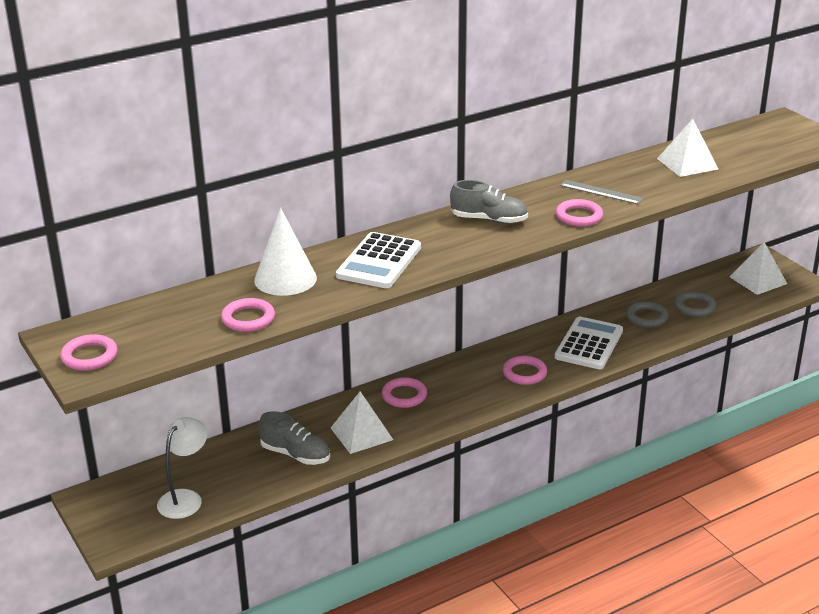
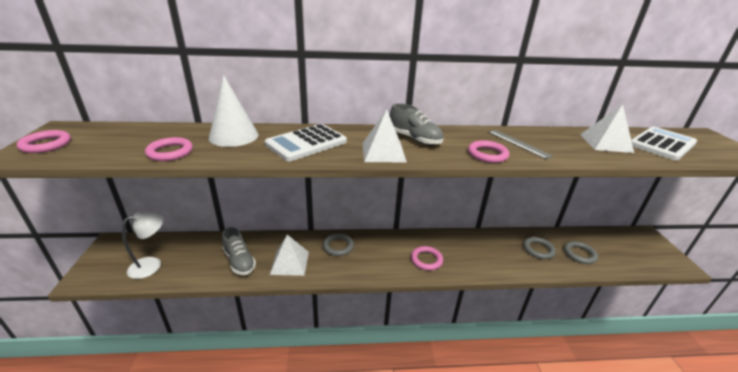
camera: 25 degrees right, 0 degrees up
(404, 395) = (338, 246): pink ring -> grey ring
(589, 344) = (485, 255): white calculator -> white calculator (662, 144)
(758, 280) = (639, 250): white pyramid -> white pyramid (383, 152)

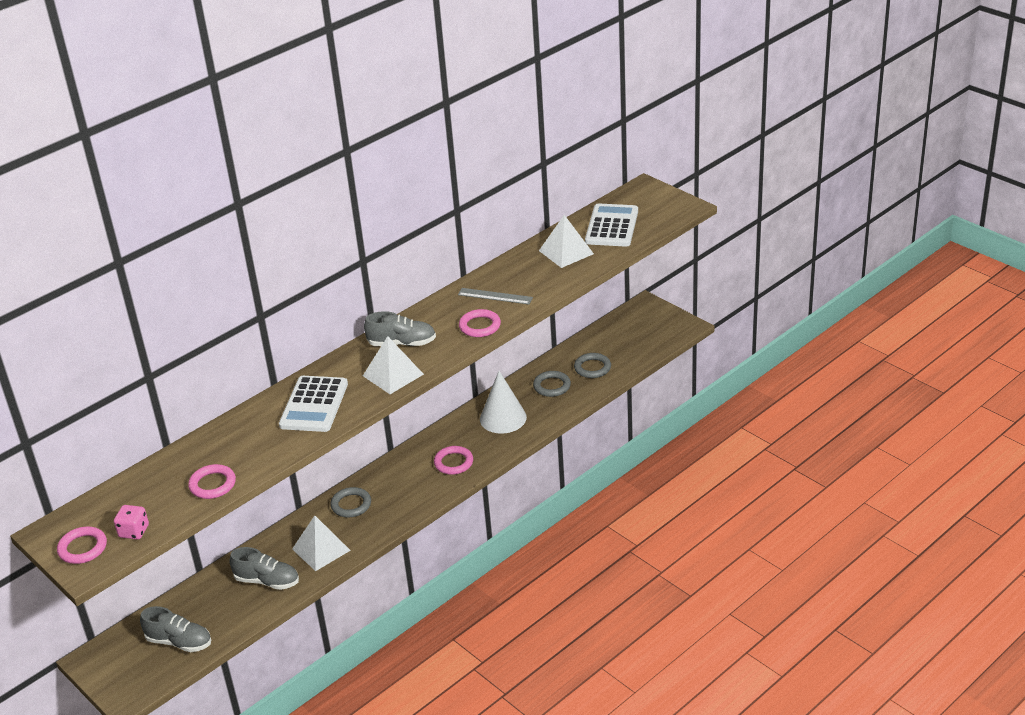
camera: 35 degrees left, 5 degrees up
(82, 152) = (134, 531): none -> pink dice
(152, 265) = (179, 642): white lamp -> grey shoe
(234, 136) = (235, 437): white cone -> white cone (503, 418)

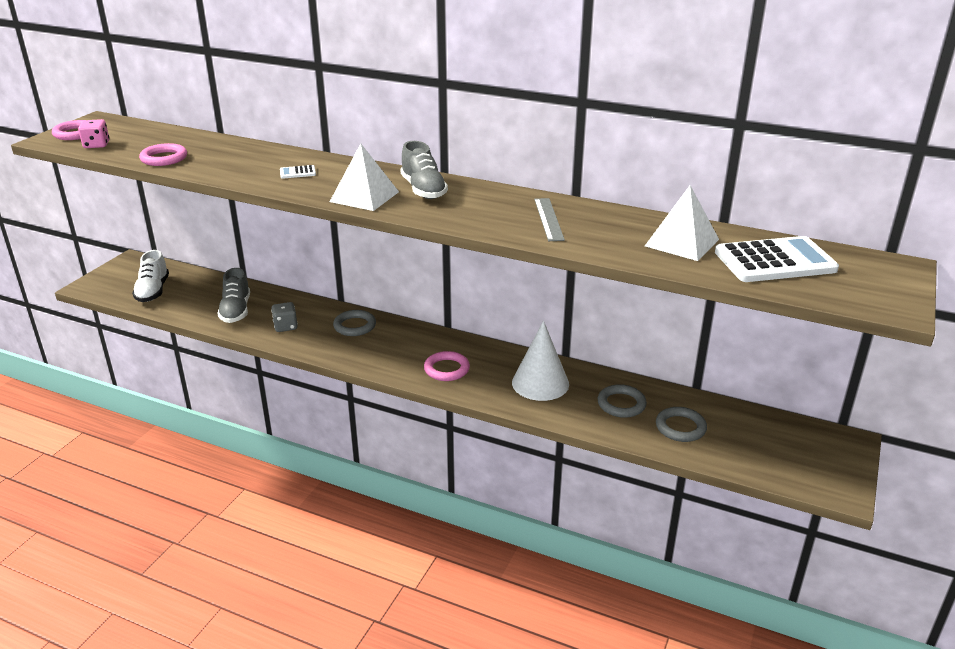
camera: 65 degrees right, 5 degrees down
(179, 642) = (153, 291): grey shoe -> white shoe
(314, 405) = (297, 172): white calculator -> white calculator, size x0.41
(321, 549) = (285, 326): white pyramid -> grey dice
(480, 326) = (482, 222): pink ring -> none

